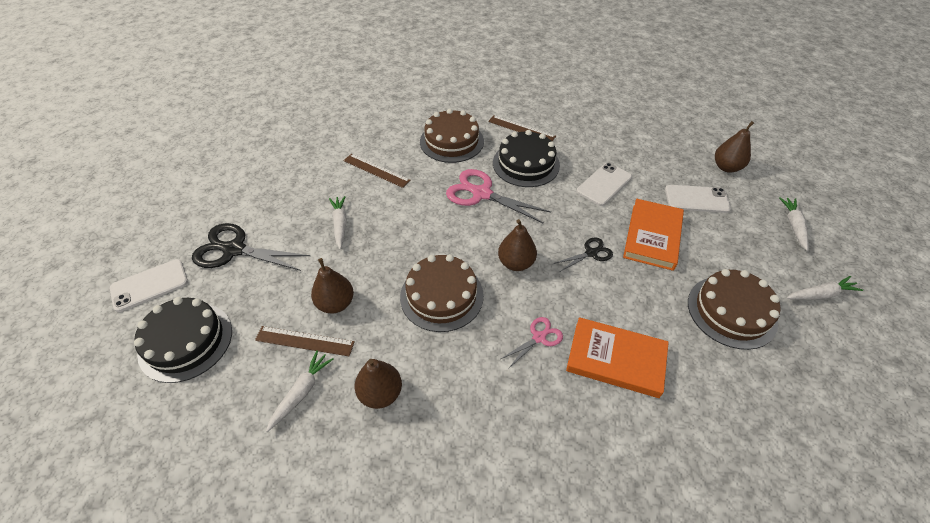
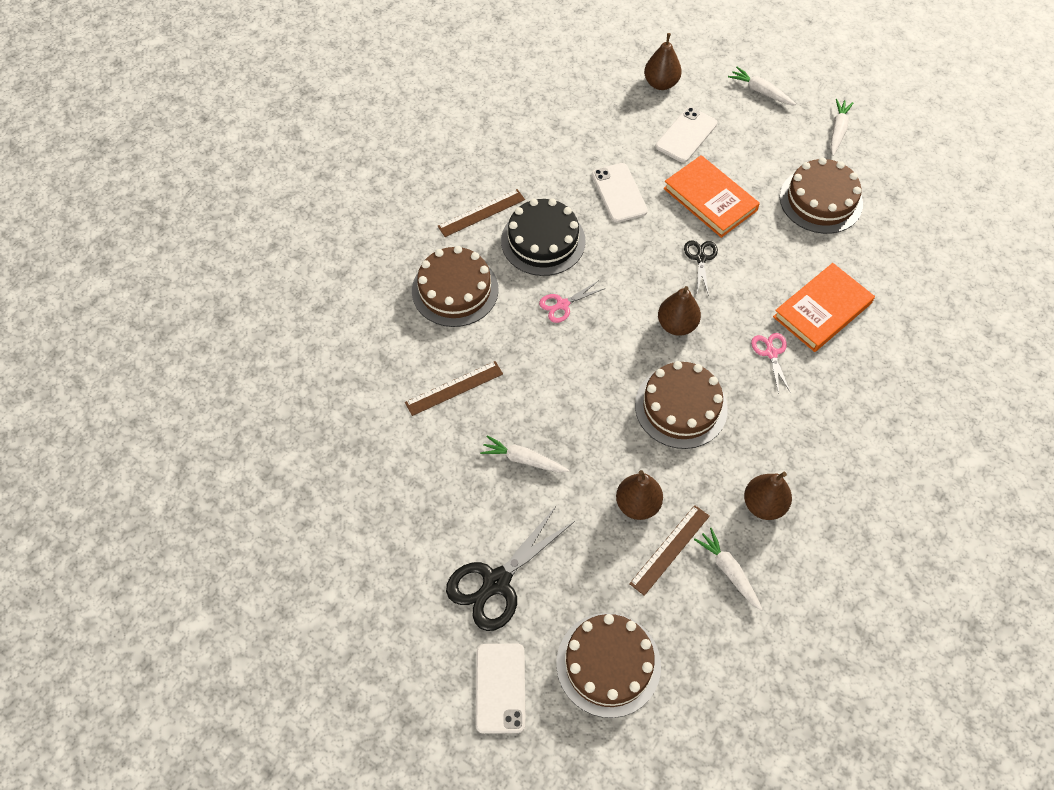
camera: 60 degrees left, 10 degrees up
(186, 341) = (608, 664): black cake -> brown cake
(481, 194) = (562, 305): pink scissors -> pink scissors, size x0.53

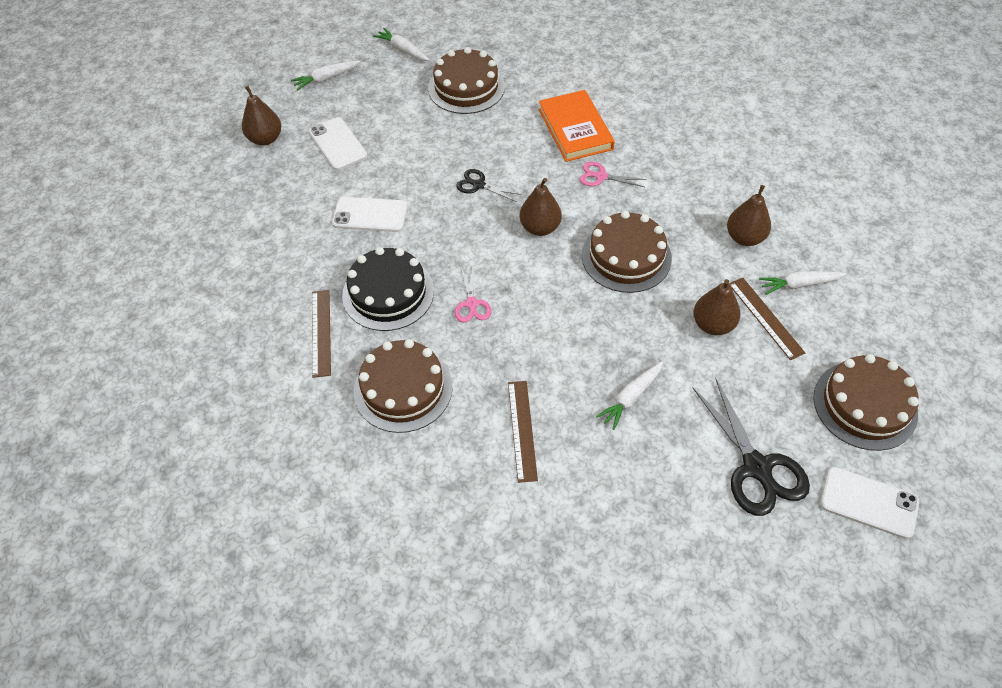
camera: 65 degrees left, 5 degrees down
(710, 199) = (419, 155): orange book -> none

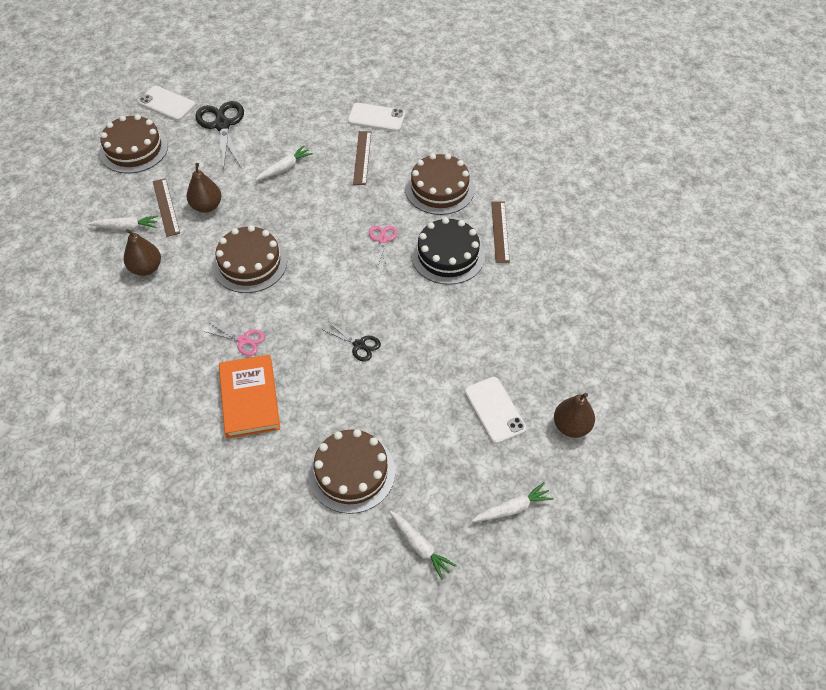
camera: 175 degrees left, 0 degrees up
(370, 215) = (462, 326): white phone -> white phone (376, 117)
(540, 228) = (313, 296): brown pear -> none

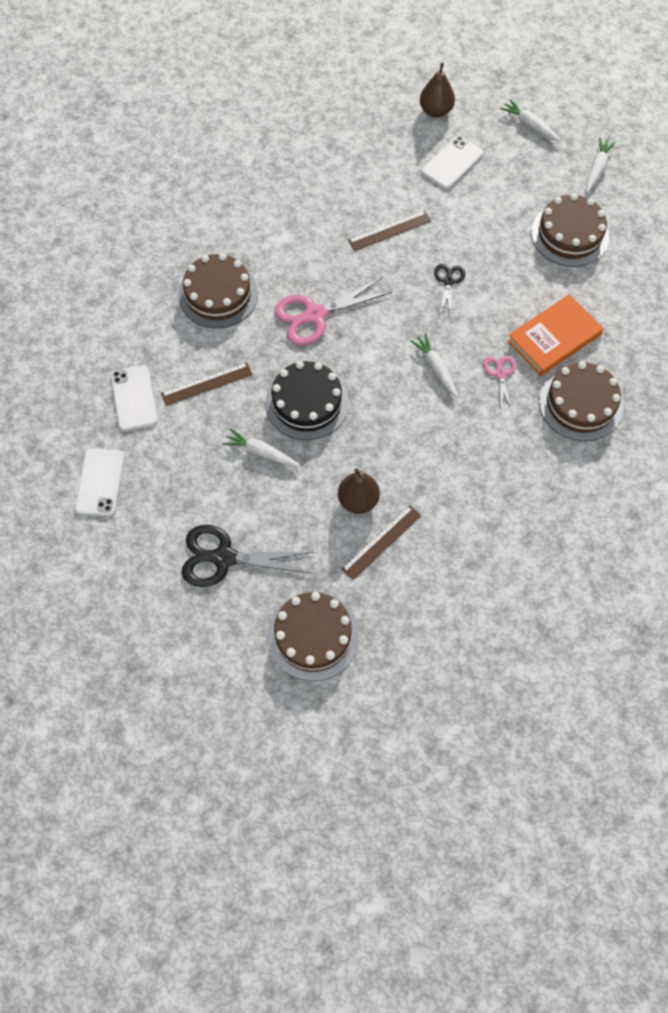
camera: 115 degrees left, 10 degrees up
(126, 227) = (431, 565): white carrot -> white carrot (436, 368)
(146, 268) = (471, 510): brown pear -> none
(166, 103) = (216, 647): white phone -> white phone (100, 482)
(222, 125) = (224, 558): black scissors -> black scissors turned 45 degrees clockwise
(250, 263) = (410, 416): brown cake -> brown cake (580, 404)
(382, 240) = (315, 315): pink scissors -> pink scissors, size x1.88
(448, 255) = (304, 254): black cake -> black cake (307, 402)
(500, 231) = (251, 224): brown ruler -> brown ruler (390, 231)

